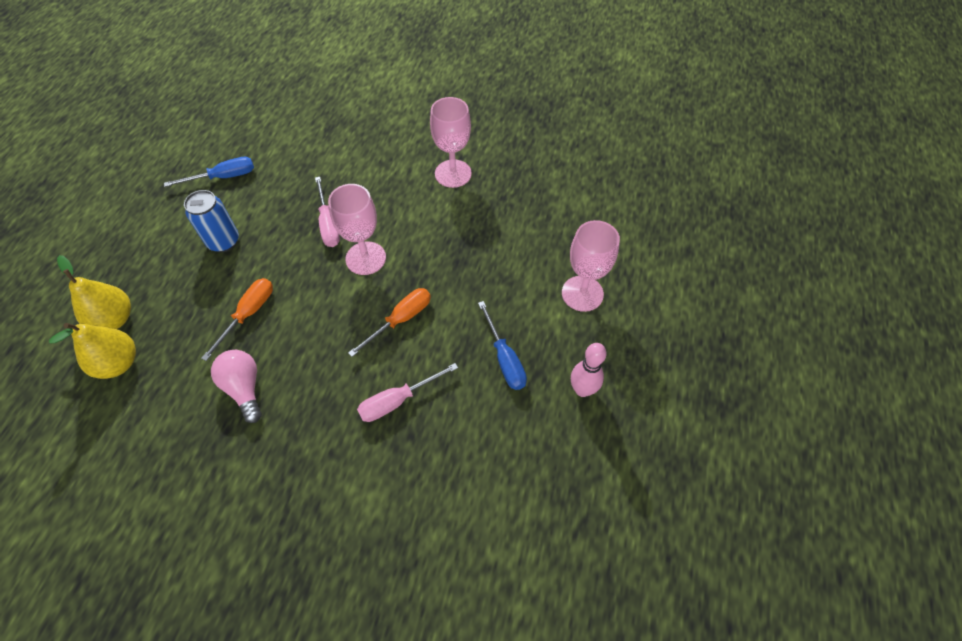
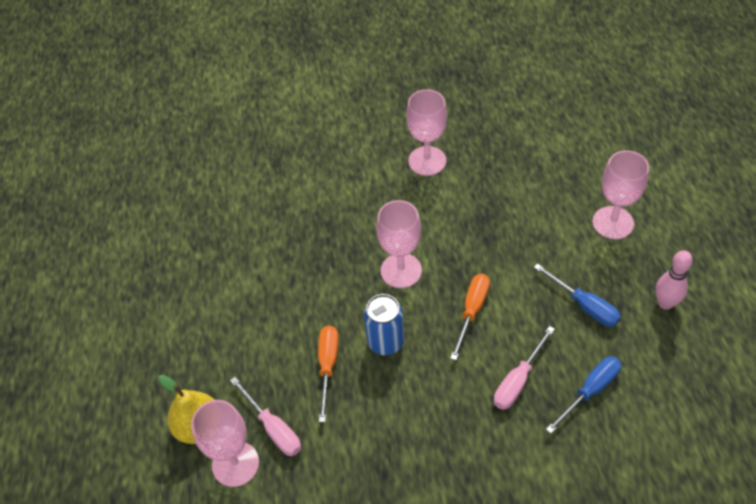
camera: 20 degrees left, 5 degrees down
(118, 363) = (235, 464): yellow pear -> pink goblet
(223, 177) = (204, 251): blue screwdriver -> blue screwdriver (590, 391)
(223, 241) = (252, 311): blue can -> blue can (386, 342)
(244, 388) = (373, 431): pink light bulb -> none
(328, 224) = (343, 253): pink screwdriver -> pink screwdriver (273, 428)

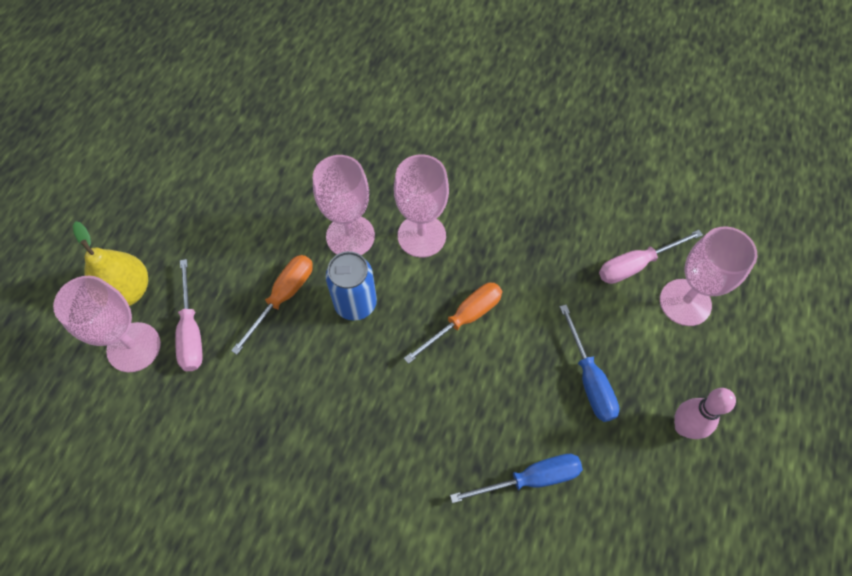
camera: 25 degrees right, 10 degrees up
(427, 161) = (527, 132): pink goblet -> pink goblet (350, 236)
(518, 380) = (461, 422): pink screwdriver -> pink screwdriver (636, 265)

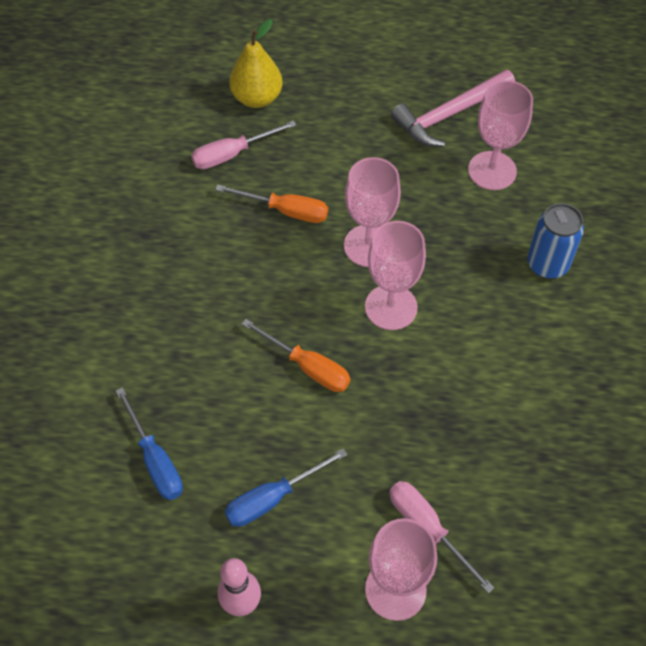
camera: 75 degrees right, 5 degrees down
(134, 347) = (207, 120): pink goblet -> pink goblet (492, 171)
(229, 133) = (449, 115): none -> pink hammer
(355, 303) = (296, 269): blue can -> blue can (547, 264)

